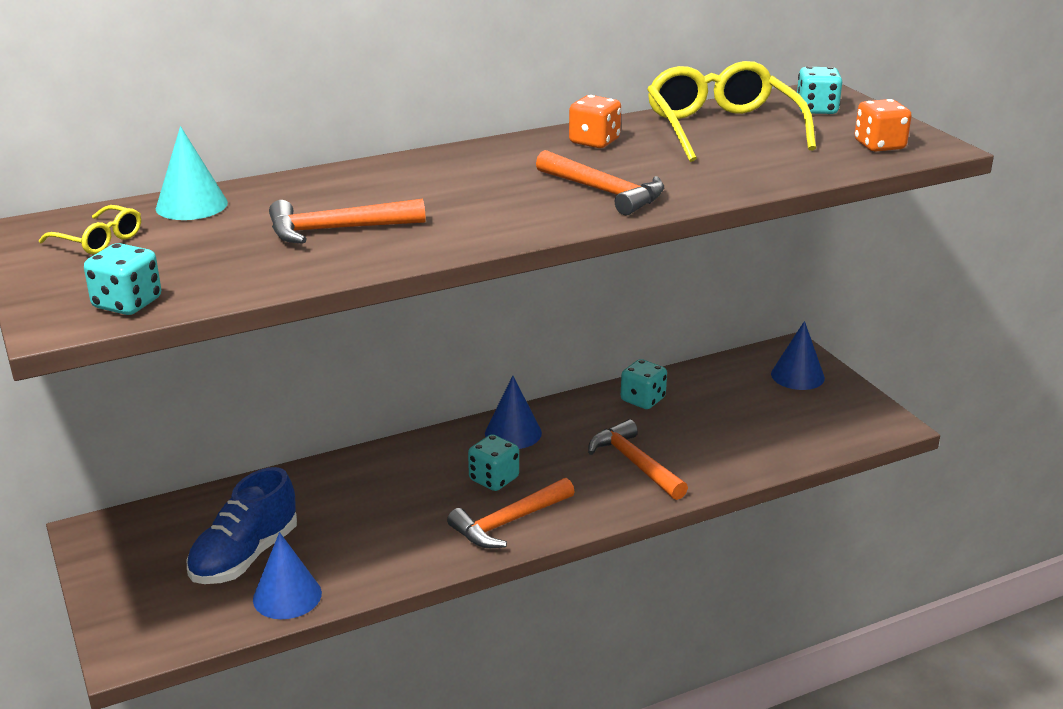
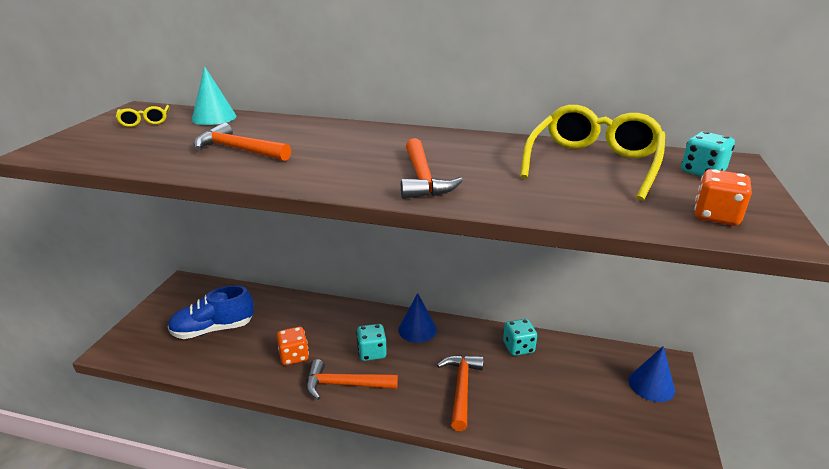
camera: 40 degrees right, 0 degrees up
(127, 303) = (78, 153): turquoise dice -> none
(287, 596) = (198, 362): blue cone -> none
(594, 142) = (483, 146): orange dice -> orange dice (294, 356)

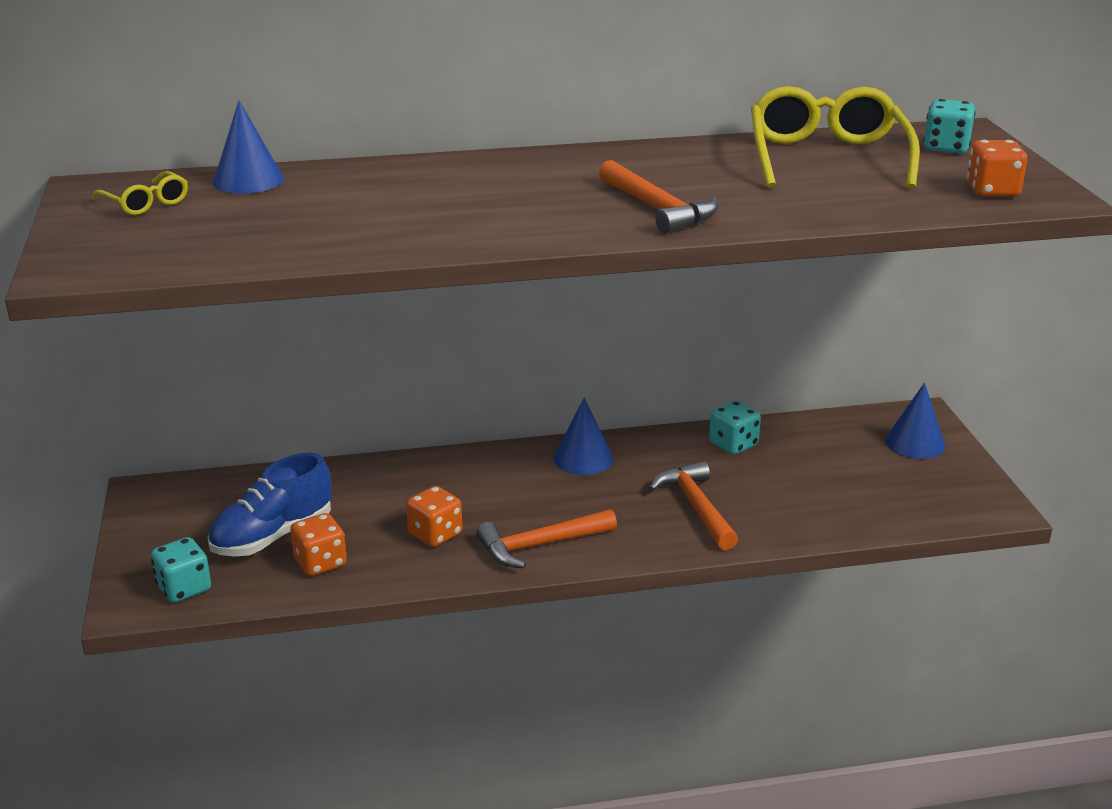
camera: 25 degrees left, 0 degrees up
(214, 118) = (248, 180): turquoise cone -> blue cone
(220, 355) = (320, 563): none -> orange dice
(238, 150) = (368, 217): orange hammer -> none
(372, 352) = (544, 501): turquoise dice -> turquoise dice (184, 588)

